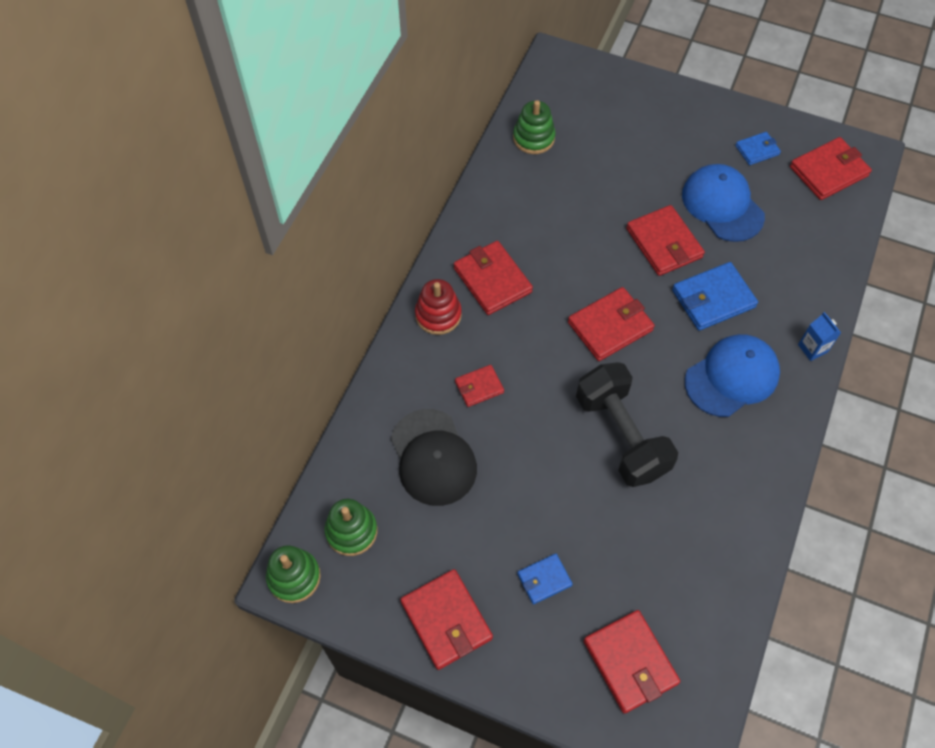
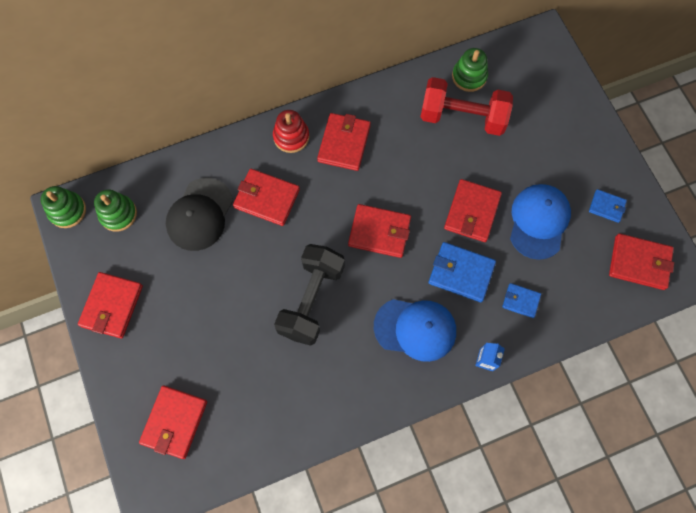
camera: 45 degrees right, 10 degrees up
(479, 387) = (267, 198): red wallet -> red wallet, size x1.74
(544, 579) = (181, 335): blue wallet -> blue wallet (521, 301)
(566, 174) = (462, 117): none -> red dumbbell

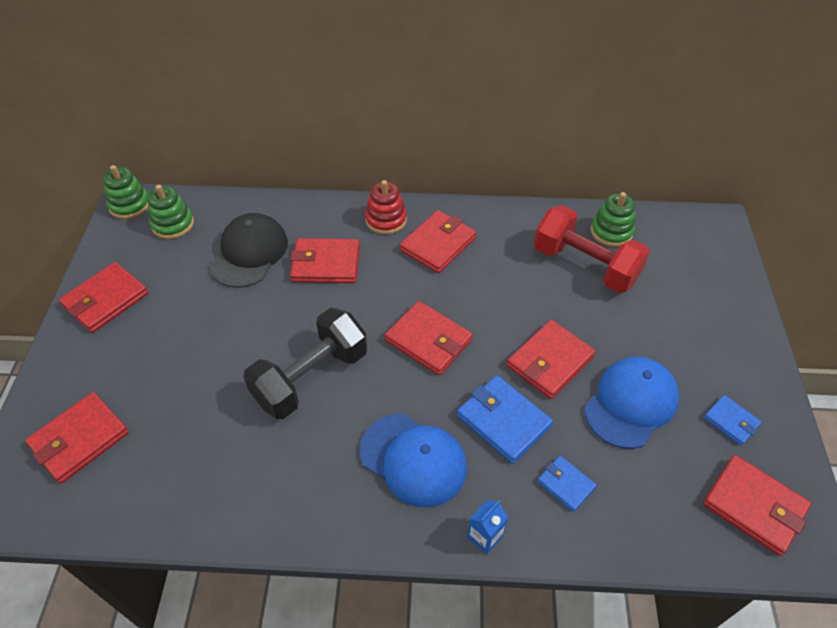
camera: 25 degrees right, 20 degrees down
(200, 214) = (249, 253): black cap -> black cap turned 150 degrees clockwise
(267, 198) = (326, 264): red wallet -> red wallet turned 45 degrees counterclockwise

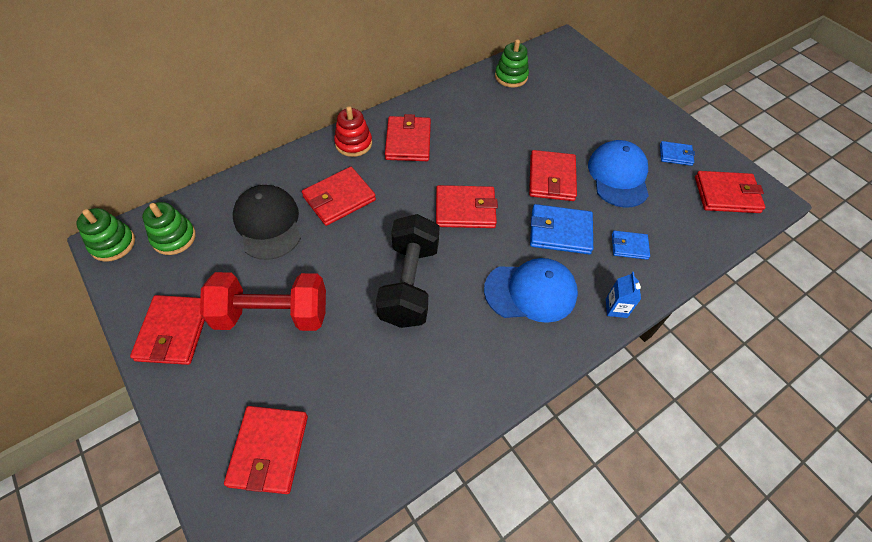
camera: 40 degrees left, 5 degrees up
(585, 265) = (515, 106): red dumbbell -> red dumbbell (272, 314)

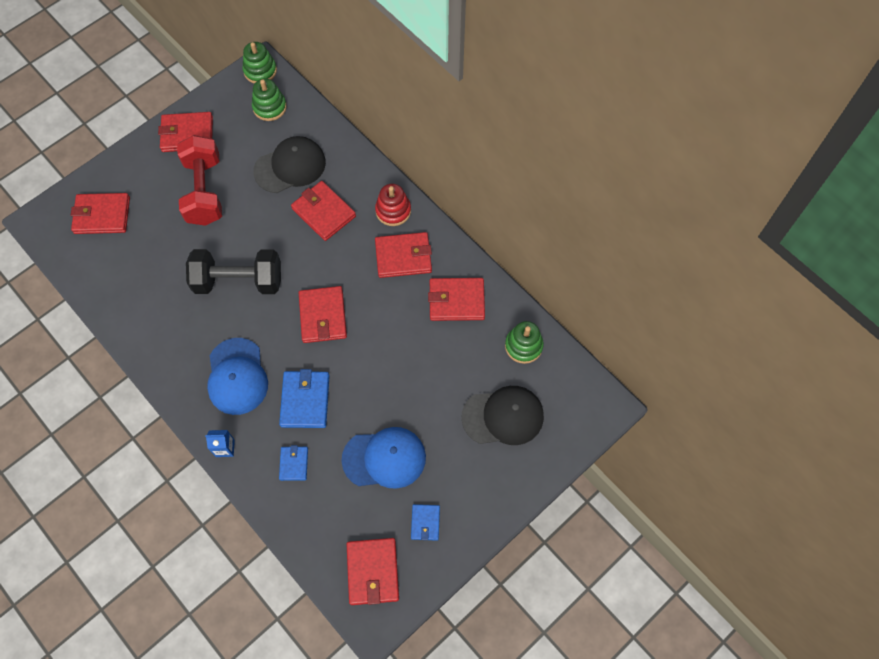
camera: 85 degrees right, 10 degrees up
(551, 178) = (372, 392): red wallet -> red wallet (456, 301)
(575, 96) = (503, 416): none -> black cap

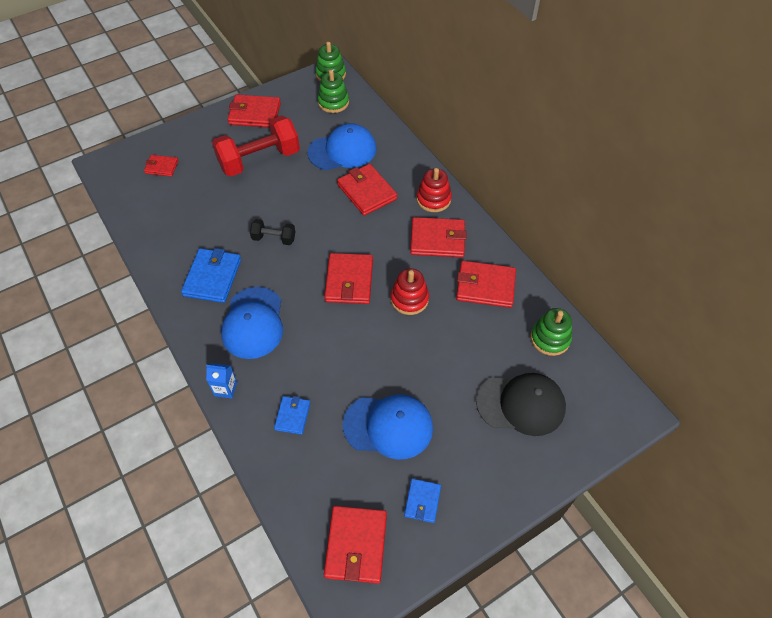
camera: 10 degrees right, 10 degrees down
(102, 215) = (162, 167): red wallet -> red wallet, size x0.57
(204, 191) = (259, 160): red dumbbell -> red dumbbell turned 60 degrees clockwise
(238, 281) = (274, 238): black dumbbell -> black dumbbell, size x0.49
(290, 166) = (342, 150): black cap -> blue cap
(305, 400) = (316, 356): blue wallet -> blue wallet (212, 277)
(385, 326) = (409, 299): none -> red stacking toy

